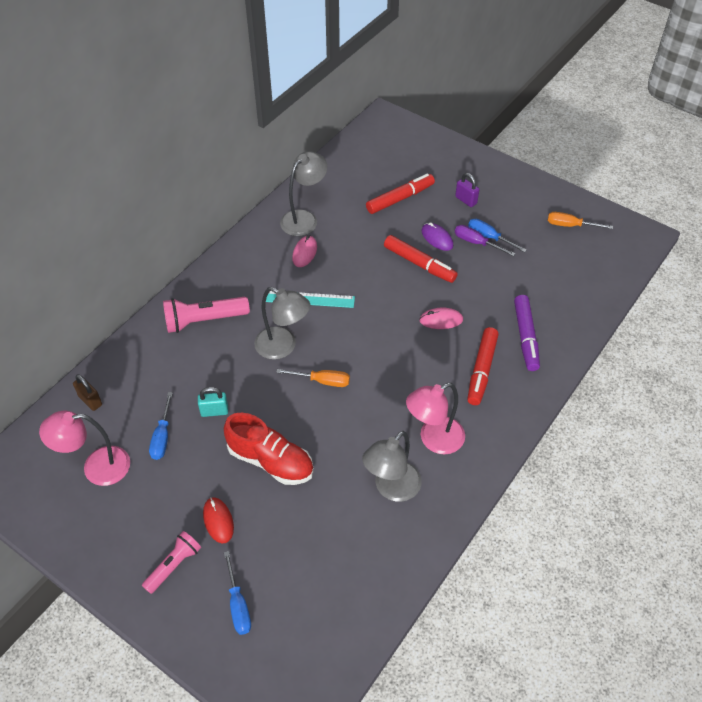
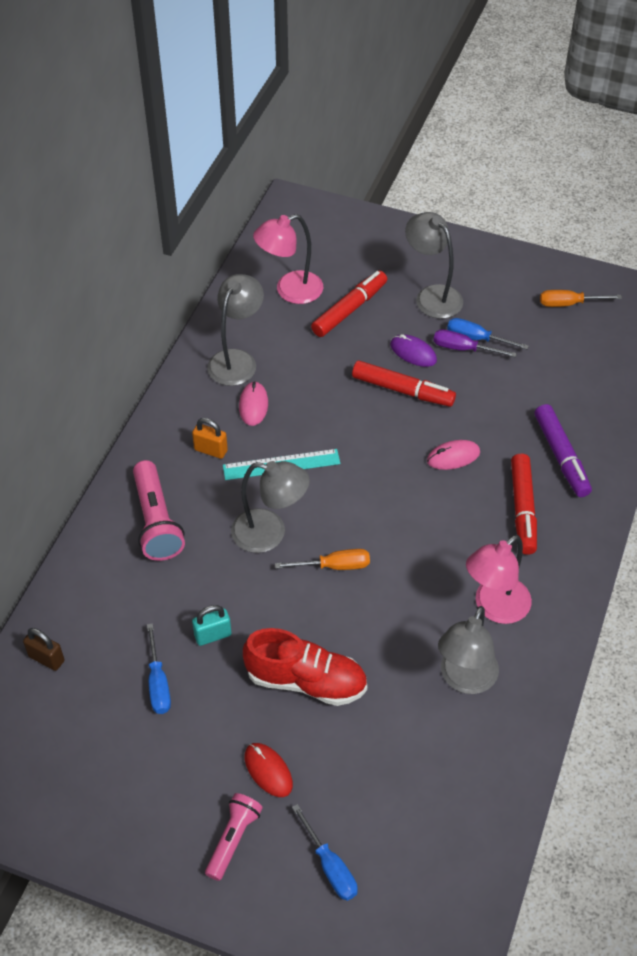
camera: 15 degrees left, 0 degrees up
(96, 467) = (88, 742): pink lamp -> pink lamp (290, 291)
(204, 320) = (156, 521): pink flashlight -> pink flashlight turned 75 degrees counterclockwise
(262, 278) = (211, 450): none -> orange padlock
(466, 200) = (432, 296): purple padlock -> grey lamp

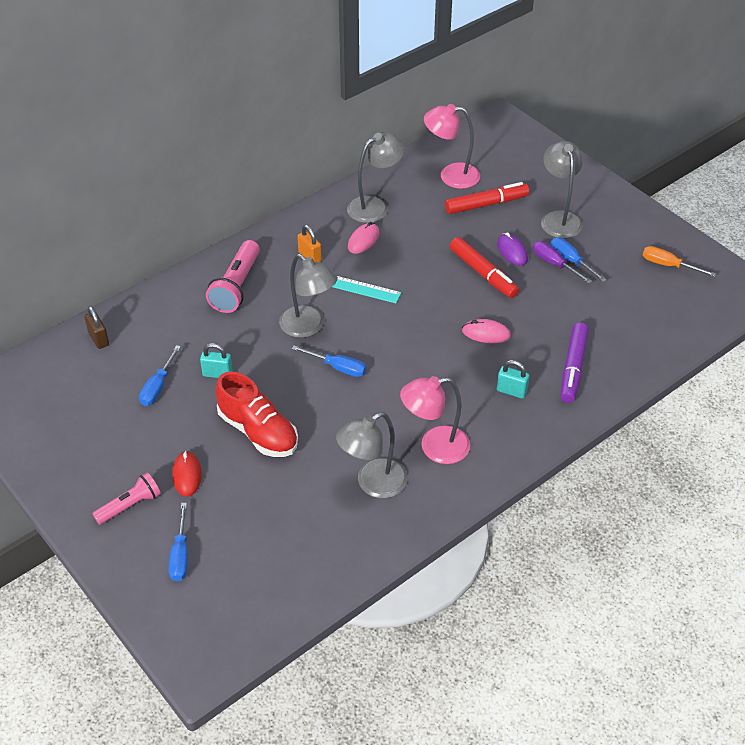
camera: 30 degrees right, 5 degrees down
(334, 566) = (337, 367): orange screwdriver -> blue screwdriver
(522, 509) = (511, 391): red marker -> turquoise padlock

